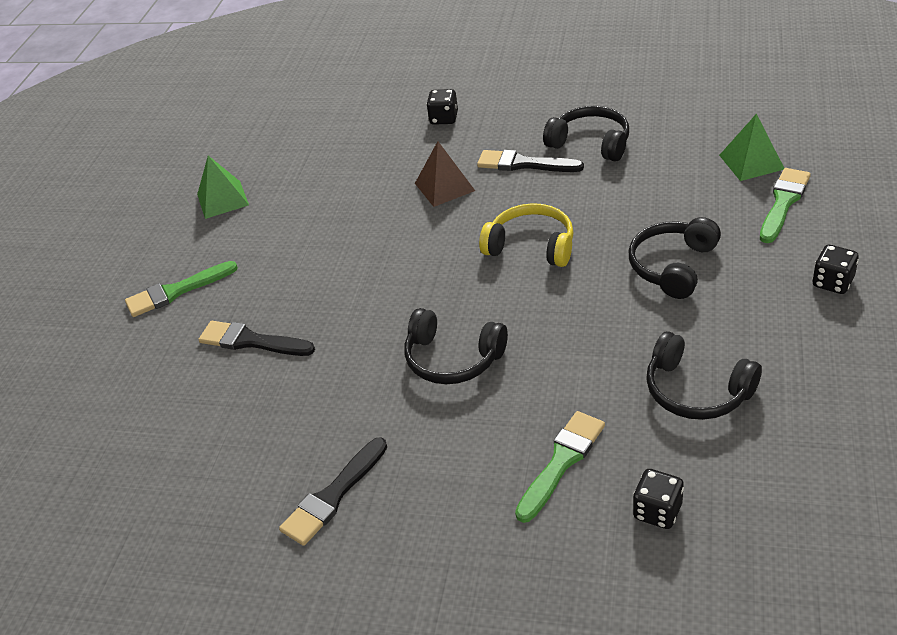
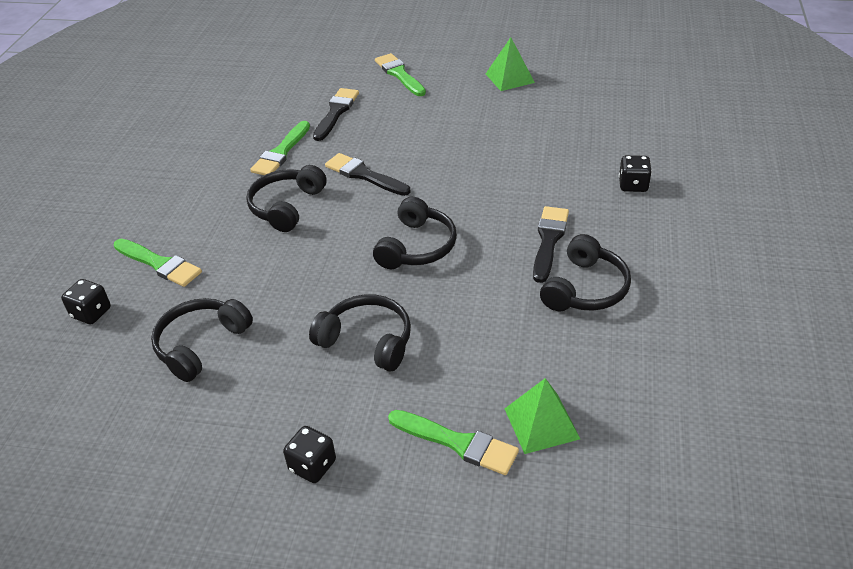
camera: 85 degrees right, 0 degrees up
(333, 496) = (177, 162): black brush -> black brush (364, 175)
(334, 382) = (281, 152): none -> green brush
(444, 187) = (515, 191): brown pyramid -> none
(531, 246) = (417, 247): yellow headphones -> black headphones

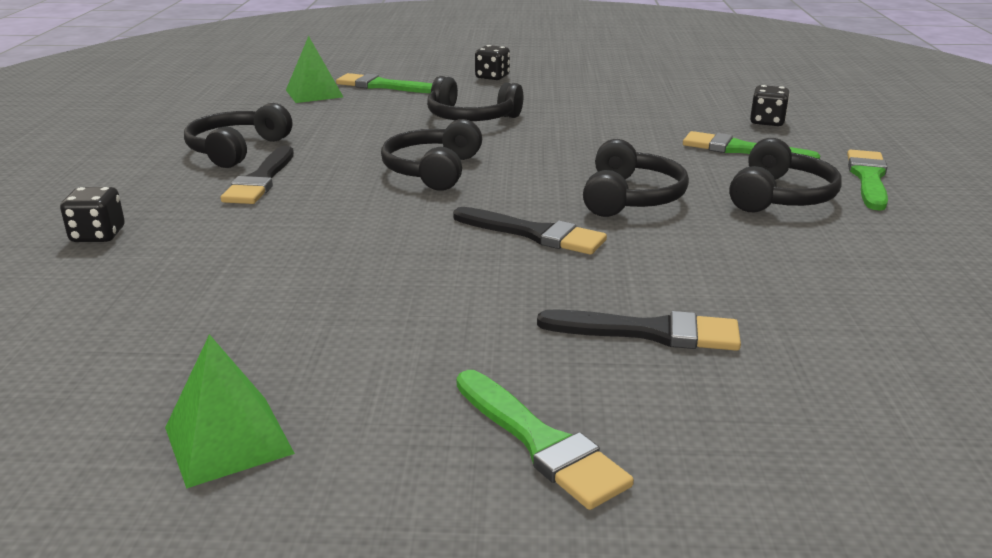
camera: 170 degrees right, 15 degrees down
(201, 344) = (632, 112): black headphones -> black headphones (780, 196)
(281, 152) = (701, 259): green brush -> green brush (868, 178)
(336, 112) = (649, 332): black brush -> black brush turned 90 degrees counterclockwise

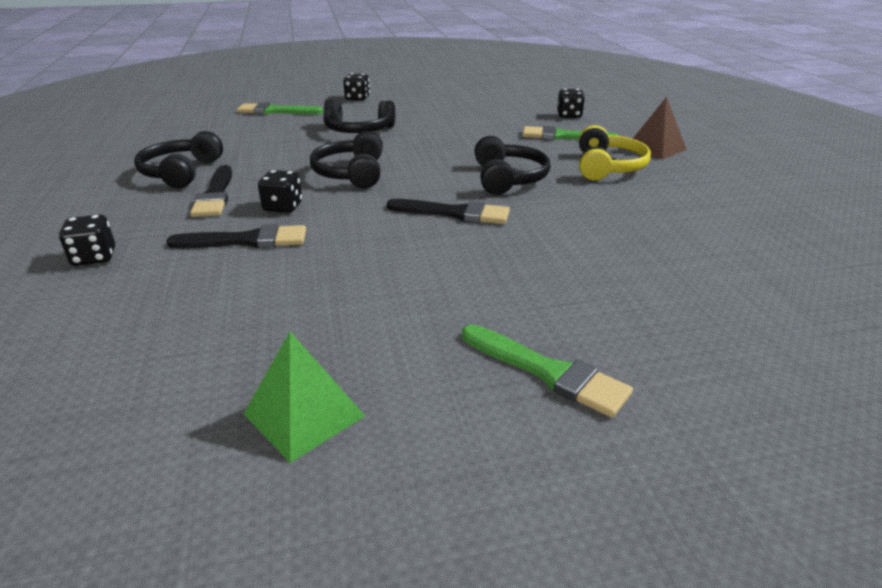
camera: 15 degrees left, 5 degrees up
(314, 93) = (222, 121): green pyramid -> none
(330, 202) = (283, 207): none -> black dice
(649, 332) = (577, 276): black brush -> black brush (246, 240)
(780, 196) = (607, 167): black headphones -> yellow headphones
(868, 178) = (656, 148): green brush -> brown pyramid

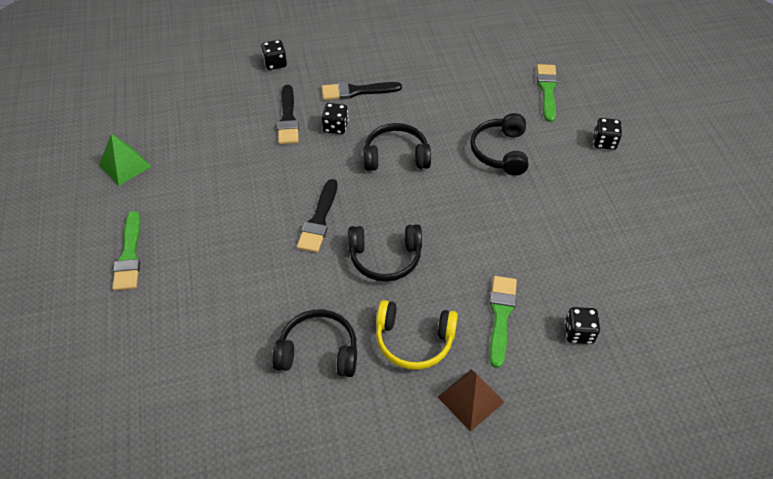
camera: 90 degrees right, 20 degrees up
(181, 172) = (396, 66): black headphones -> black headphones (318, 351)
(548, 372) = (129, 255): green brush -> green brush turned 45 degrees counterclockwise

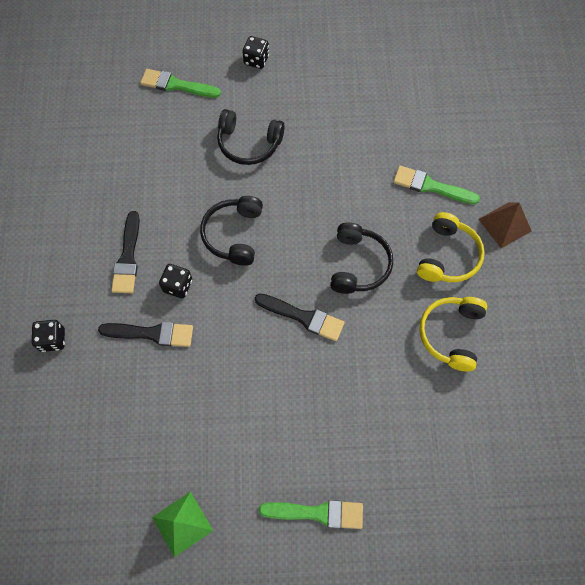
camera: 80 degrees left, 15 degrees up
(318, 351) = (451, 334): black headphones -> yellow headphones
(578, 333) = (452, 136): black dice -> none

